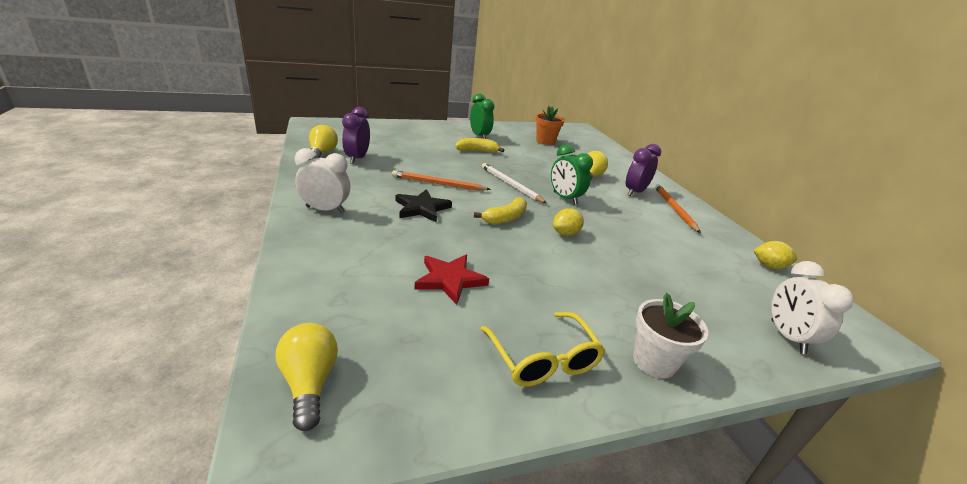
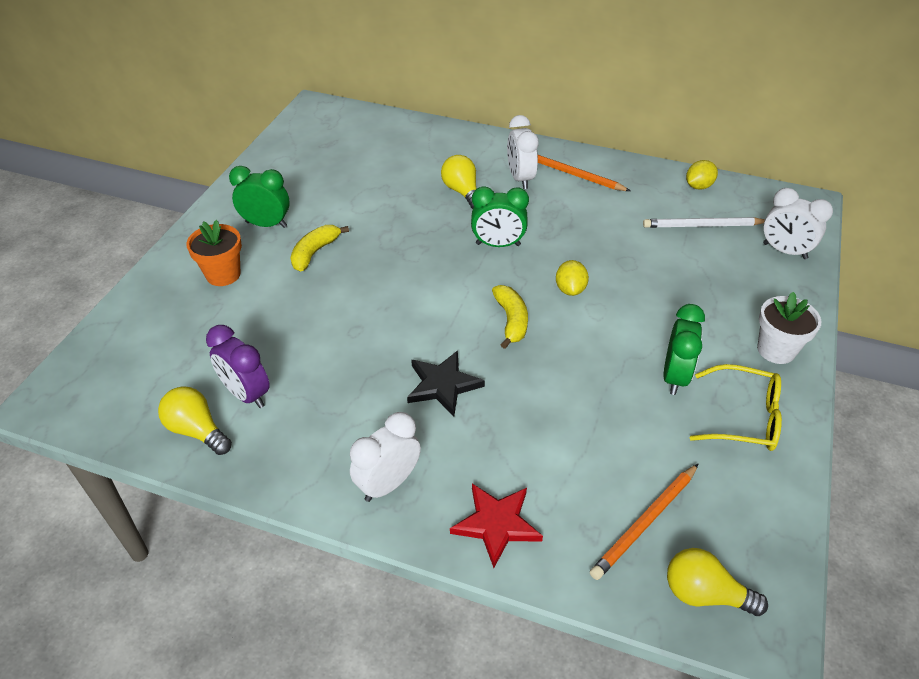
camera: 50 degrees left, 15 degrees up
(438, 184) = (388, 340): orange pencil -> orange pencil (645, 523)
(450, 280) = (604, 427): red star -> red star (496, 524)
(510, 185) = (435, 273): white pencil -> white pencil (702, 226)
(542, 304) = (675, 377): none -> green clock
(545, 141) = (334, 168): orange flower pot -> orange flower pot (223, 274)
(635, 192) = (520, 178): purple clock -> white clock

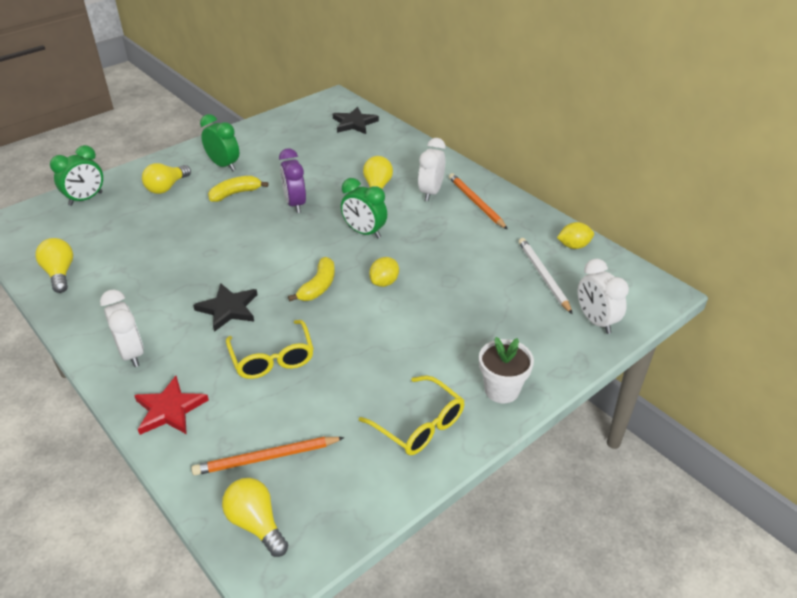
camera: 30 degrees right, 5 degrees down
(223, 274) = (167, 187): orange flower pot -> yellow light bulb
(246, 394) = (107, 264): purple clock -> purple clock (295, 204)
(366, 128) = (354, 123): none -> black star
(388, 483) = (131, 353): white clock -> white clock turned 75 degrees clockwise
(543, 417) = (272, 358): none -> yellow glasses
(675, 377) = (397, 373): green clock -> green clock (86, 199)
(702, 226) = (543, 276): white pencil -> white pencil turned 45 degrees clockwise

